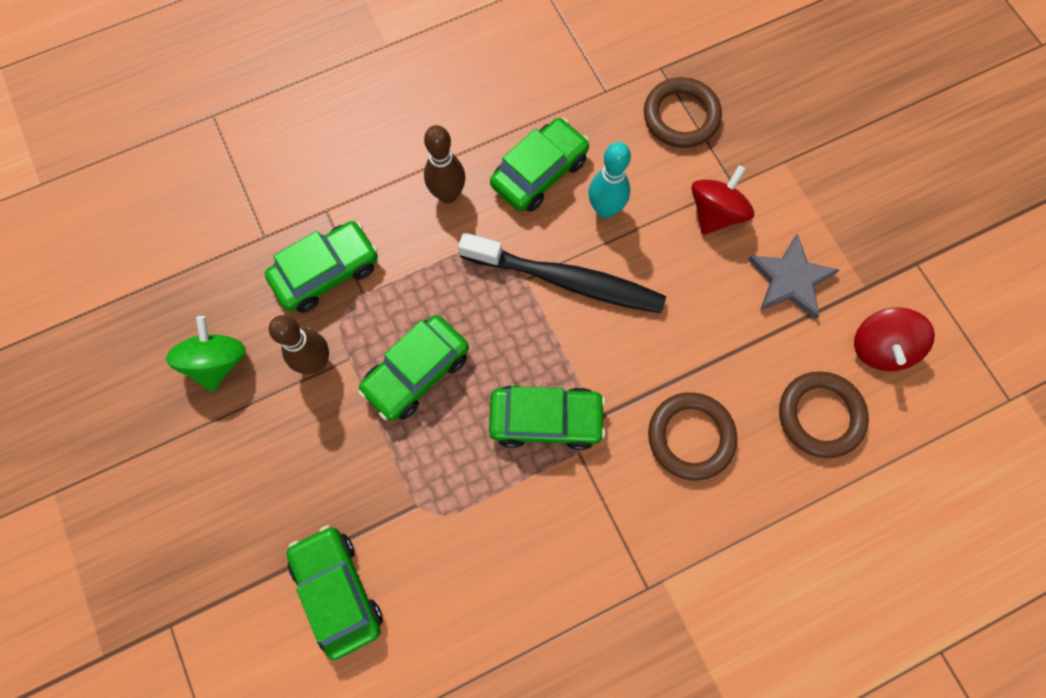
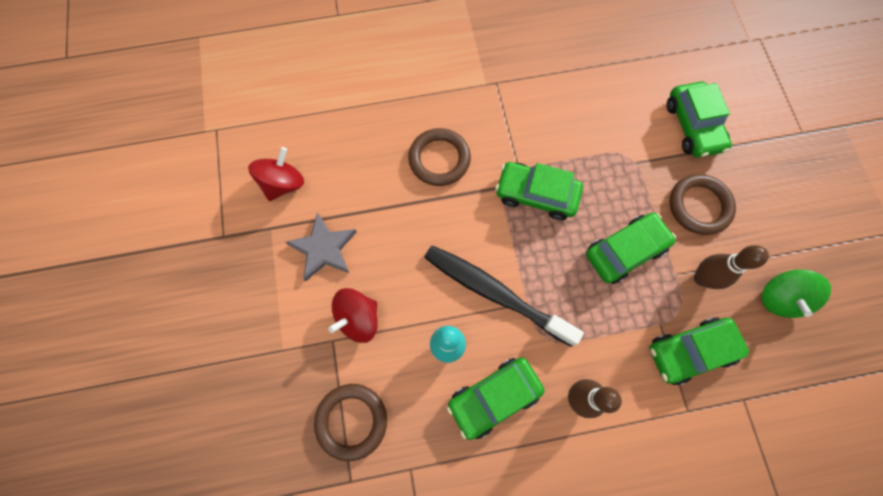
camera: 165 degrees left, 0 degrees up
(820, 415) = (346, 151): brown ring -> brown ring (699, 206)

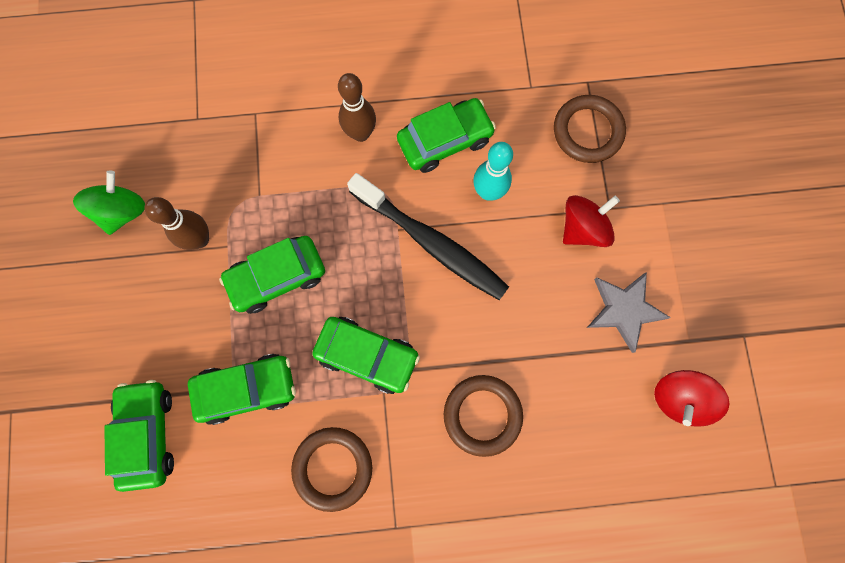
camera: 175 degrees left, 5 degrees up
(690, 351) = (236, 166): green car -> green car (247, 389)
(699, 206) = (175, 323): brown ring -> brown ring (333, 468)

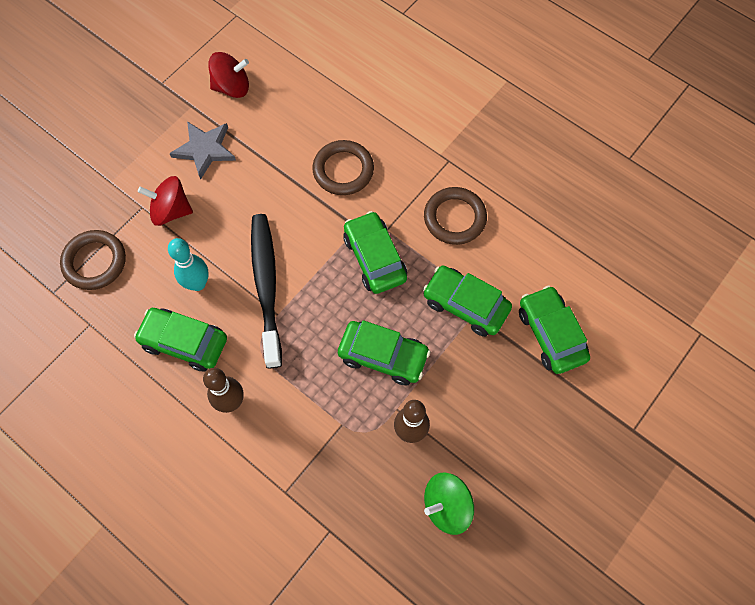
camera: 135 degrees left, 10 degrees down
(147, 434) = (551, 334): green car -> green car turned 120 degrees clockwise

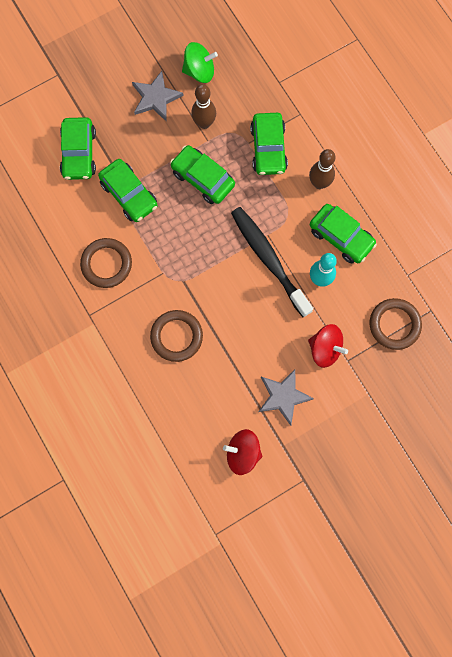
camera: 160 degrees left, 10 degrees up
(266, 286) = (268, 259): black toothbrush -> black toothbrush turned 135 degrees clockwise
(374, 258) = (180, 253): green car -> green car (268, 148)
(489, 444) = (156, 98): none -> grey star

